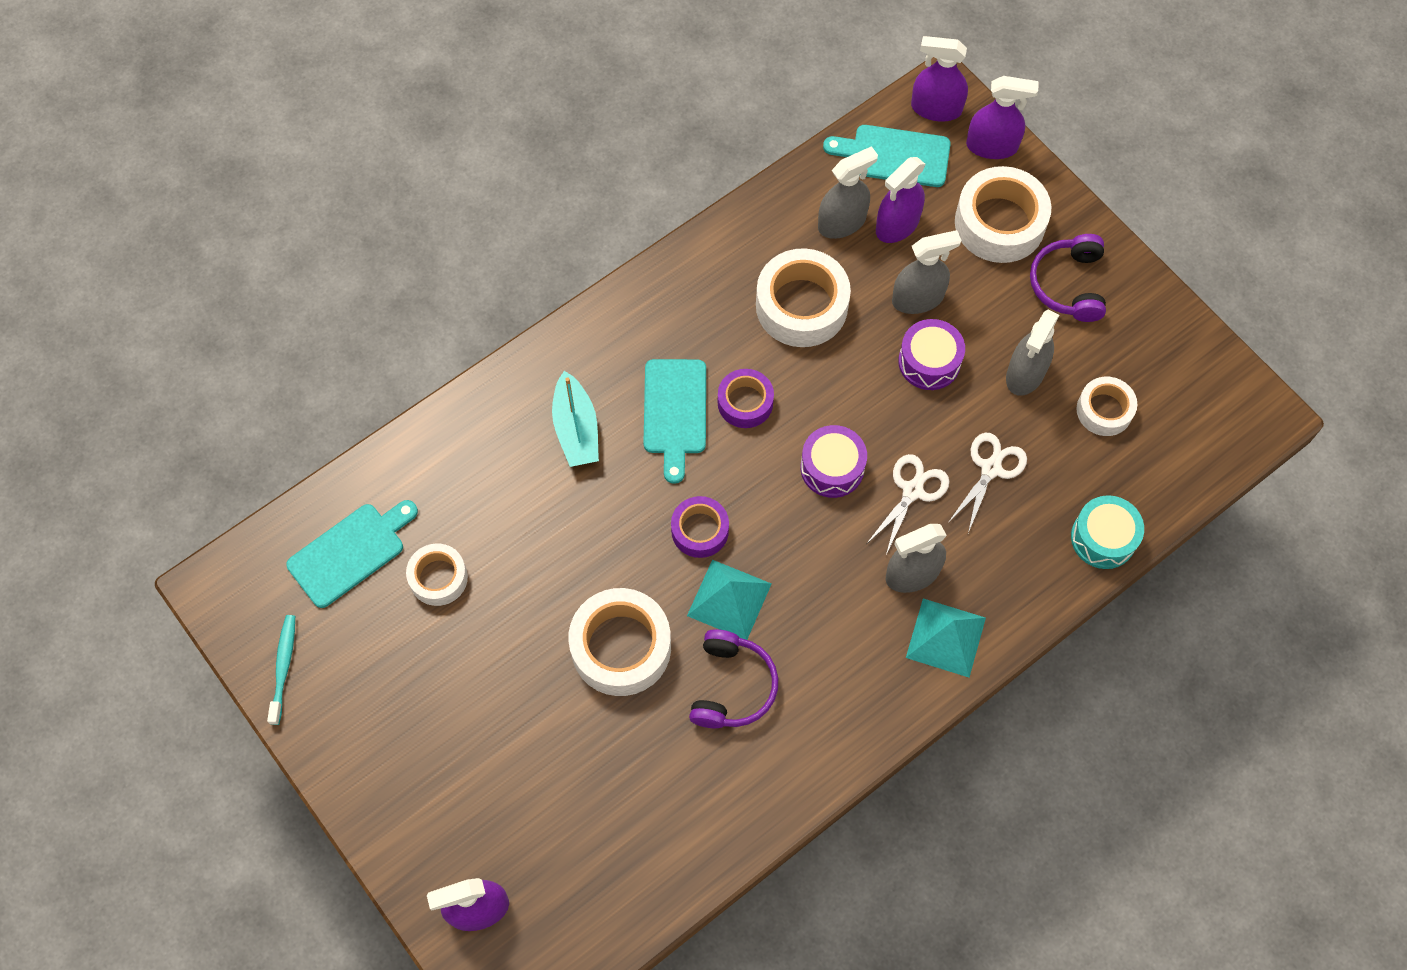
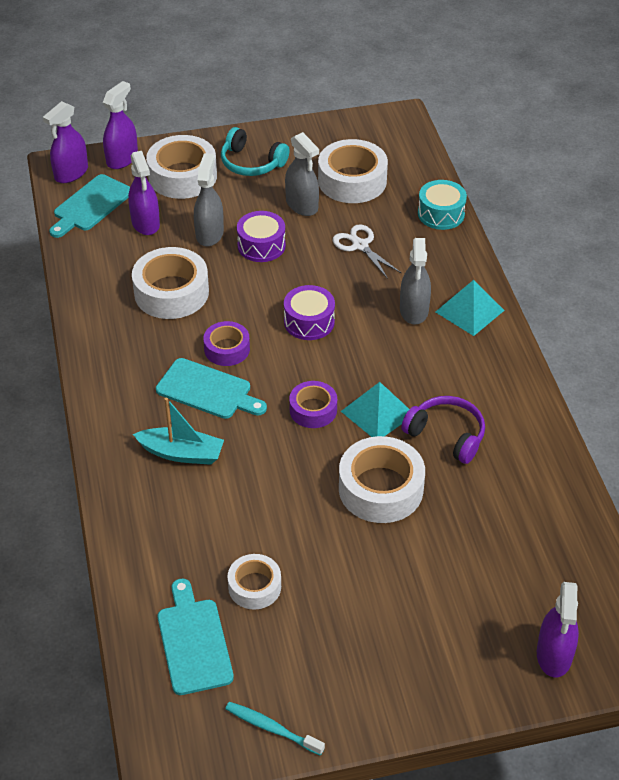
camera: 65 degrees left, 20 degrees down
(842, 222) = (121, 249): grey spray bottle -> none
(912, 491) = (352, 288): white scissors -> none
(1069, 284) = (251, 163): purple headphones -> turquoise headphones
(1104, 410) = (352, 181): white tape -> white tape, size x1.70

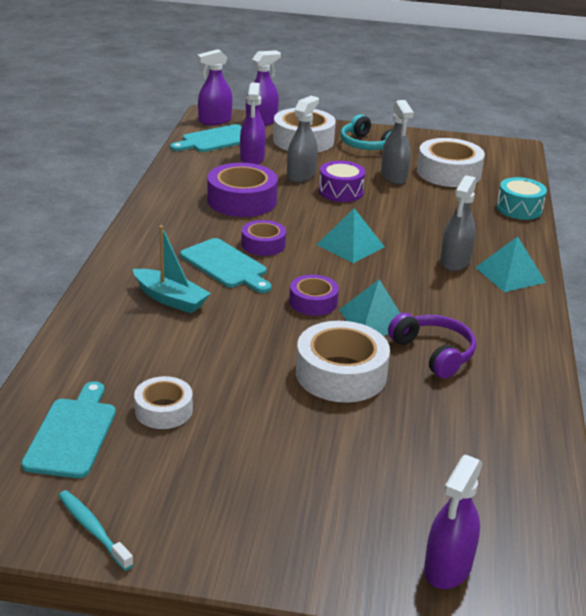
camera: 20 degrees right, 15 degrees down
(171, 292) = (242, 200): white tape -> purple tape
(309, 322) = (350, 245): purple drum -> turquoise pyramid
(360, 245) = (430, 211): white scissors -> none

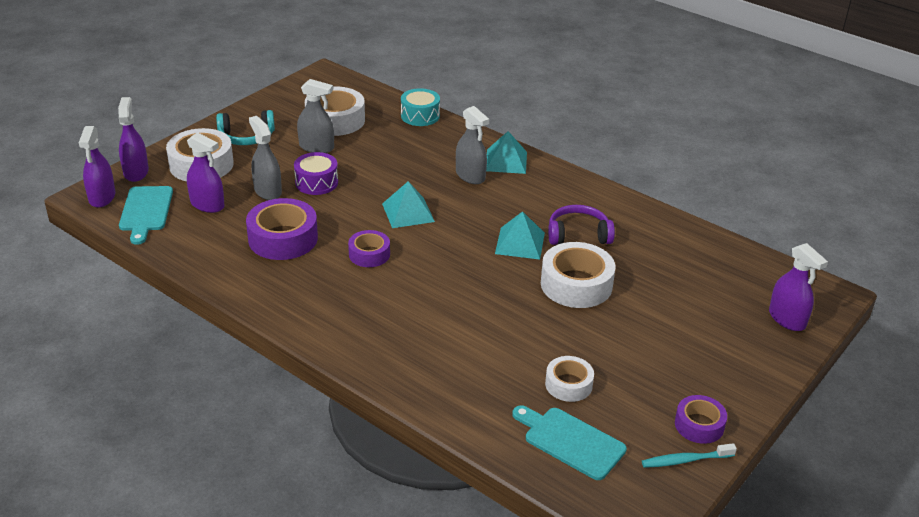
camera: 60 degrees left, 5 degrees up
(170, 299) = (416, 332): turquoise boat -> none
(226, 265) = (386, 285): turquoise cutting board -> none
(313, 302) = (475, 262): purple tape -> purple tape (699, 425)

